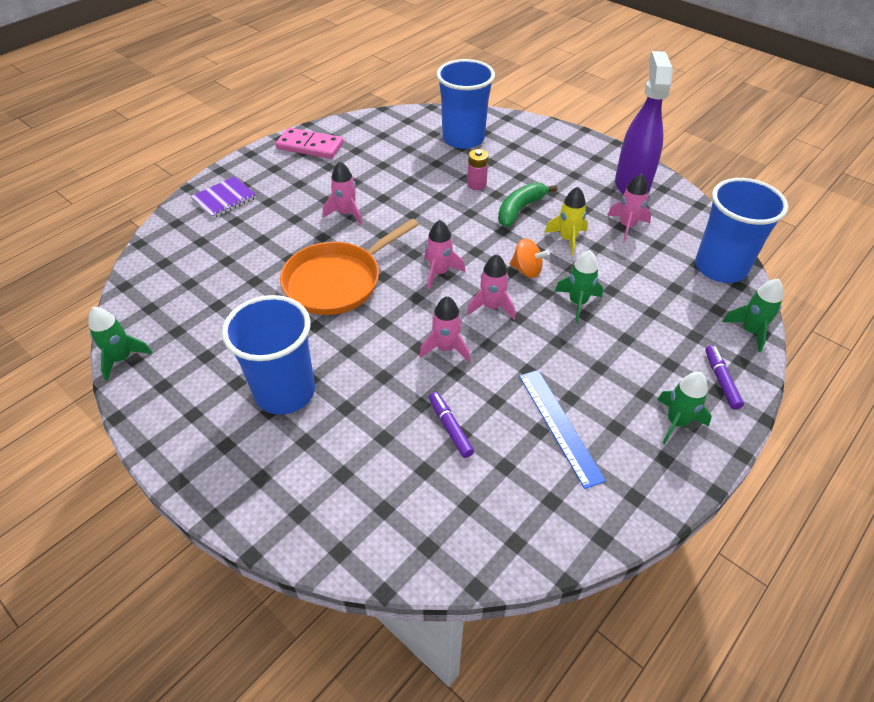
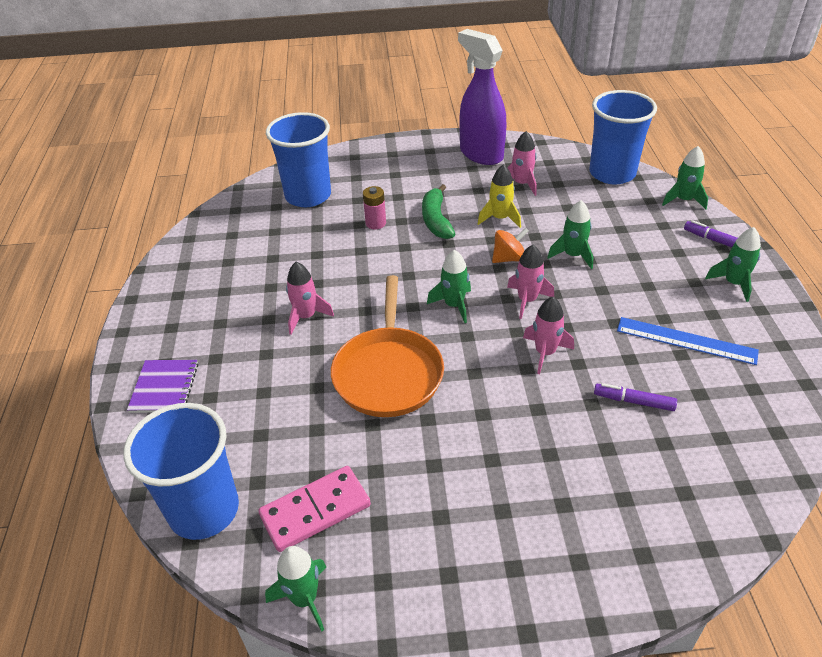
camera: 45 degrees left, 5 degrees down
(285, 392) = (490, 486): blue cup -> blue cup (204, 510)
(310, 146) = (176, 286): pink domino -> pink domino (315, 511)
(439, 272) = (454, 305): pink rocket -> green rocket

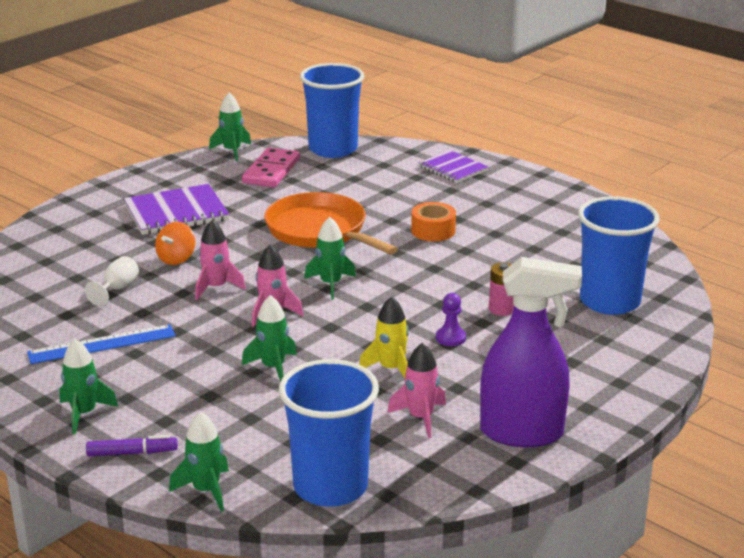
camera: 135 degrees right, 15 degrees down
(306, 316) = (433, 231): pink rocket -> orange tape
(436, 220) = (450, 338): green banana -> purple pawn
(488, 494) = (176, 213): none -> purple notebook
(508, 258) = (332, 337): orange spinning top -> orange spinning top (176, 259)
(633, 401) = (117, 289): purple marker -> white goblet

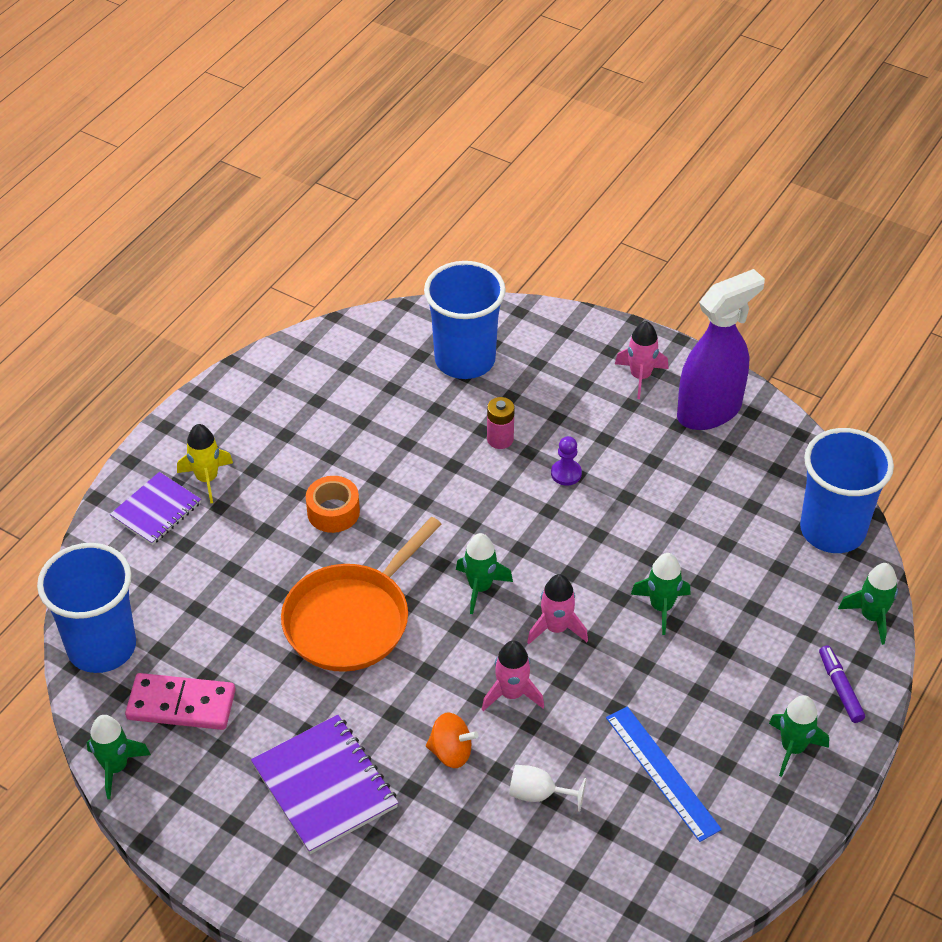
camera: 100 degrees left, 20 degrees up
(391, 369) = (635, 513): yellow rocket -> yellow rocket (207, 479)
(420, 418) = (710, 481): pink rocket -> pink rocket (640, 376)
(522, 433) = (709, 411): purple spray bottle -> purple spray bottle turned 60 degrees clockwise

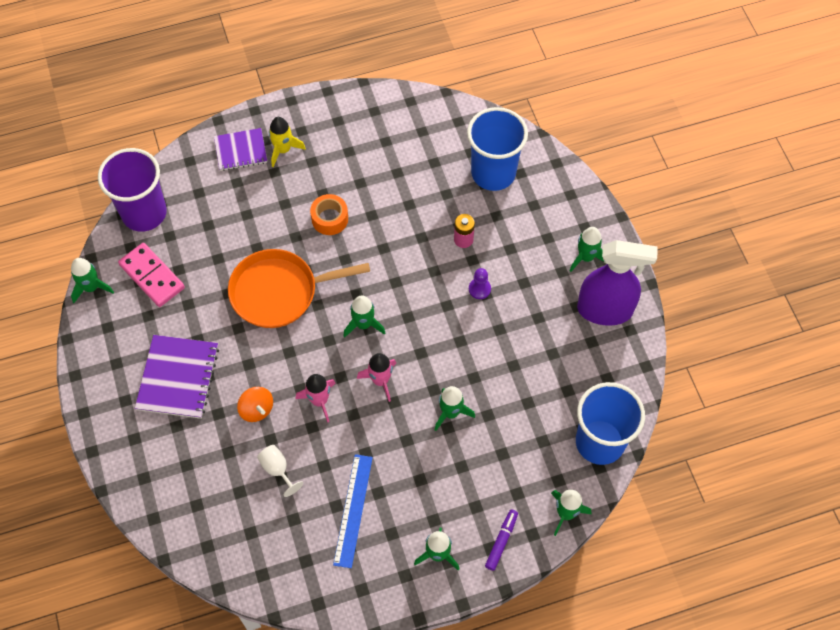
camera: 40 degrees right, 15 degrees up
(102, 647) = (144, 213): blue cup -> purple cup
(640, 376) = (586, 257): pink rocket -> green rocket

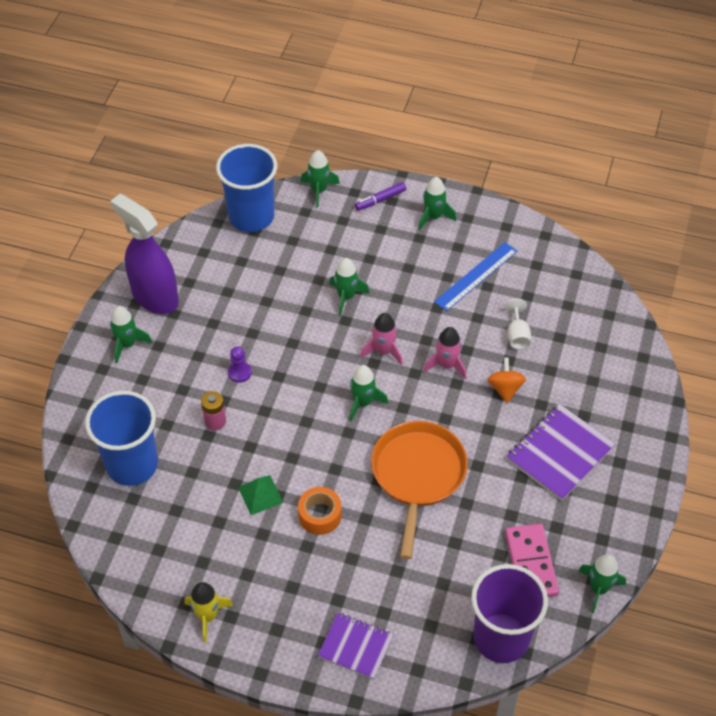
camera: 145 degrees left, 10 degrees down
(279, 292) = (418, 475): orange pan -> orange pan turned 105 degrees counterclockwise
(283, 150) = (311, 619): yellow rocket -> yellow rocket (207, 616)
(384, 207) = (260, 495): none -> green pyramid

